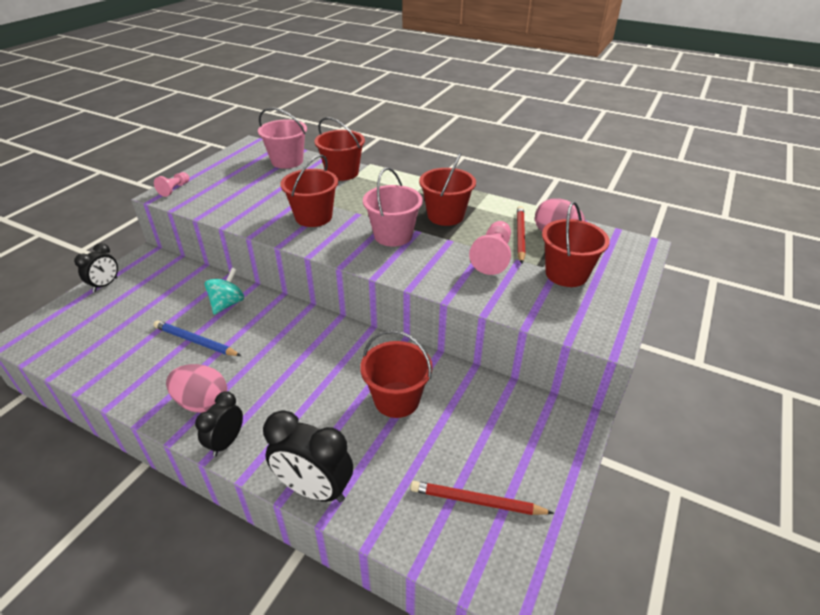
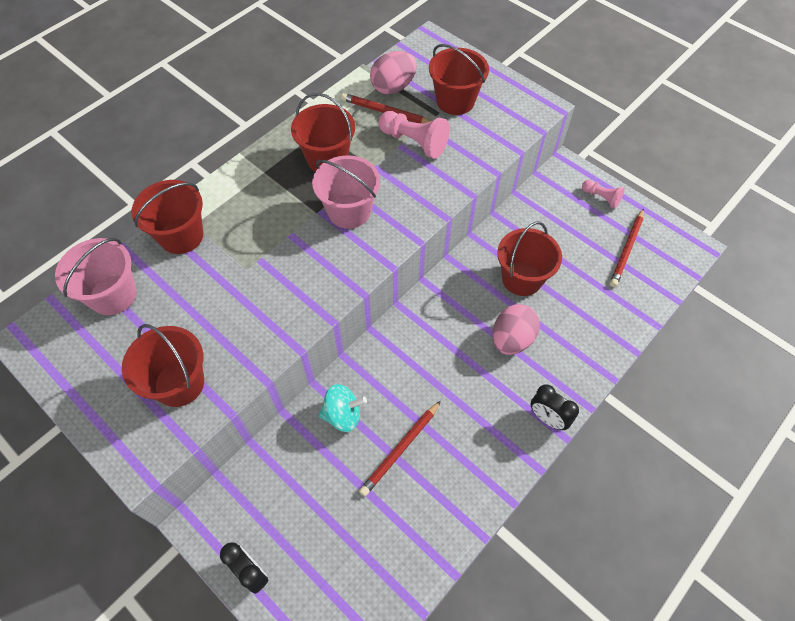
camera: 75 degrees left, 20 degrees up
(174, 189) = (130, 446): pink pawn -> pink pawn (601, 198)
(195, 341) = (400, 449): blue pencil -> red pencil
(202, 402) = (495, 440): pink egg -> pink egg (511, 339)
(227, 304) = (343, 415): turquoise spinning top -> turquoise spinning top turned 135 degrees clockwise
(313, 217) = (281, 280): red bucket -> red bucket (179, 383)
(314, 489) = (605, 352): black clock -> none

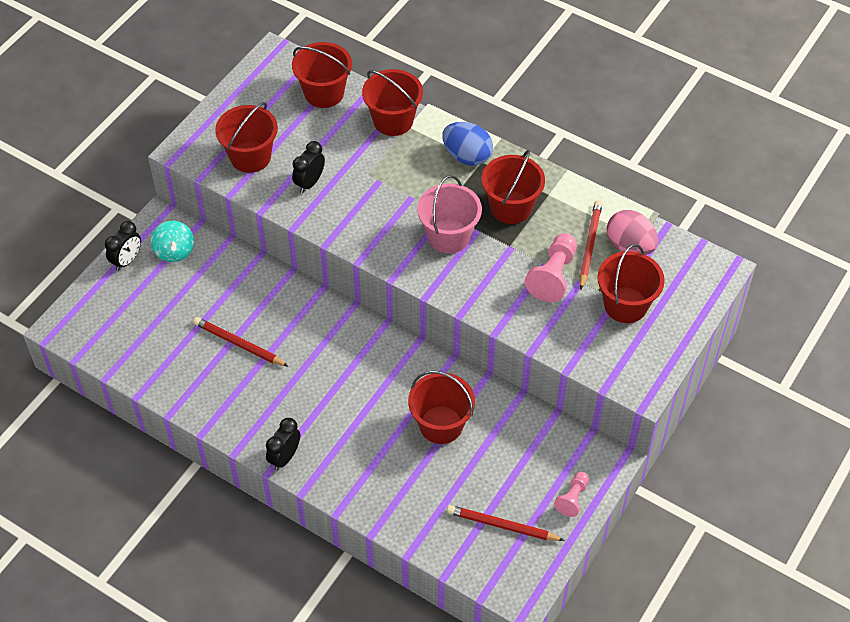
camera: 80 degrees right, 5 degrees down
(113, 295) = (324, 93): pink bucket -> red bucket
(240, 325) = (309, 183): none -> black clock
(253, 182) = (467, 156): none -> blue egg
(343, 415) = (265, 296): turquoise spinning top -> turquoise spinning top (174, 251)
(511, 339) = (365, 421): pink egg -> none

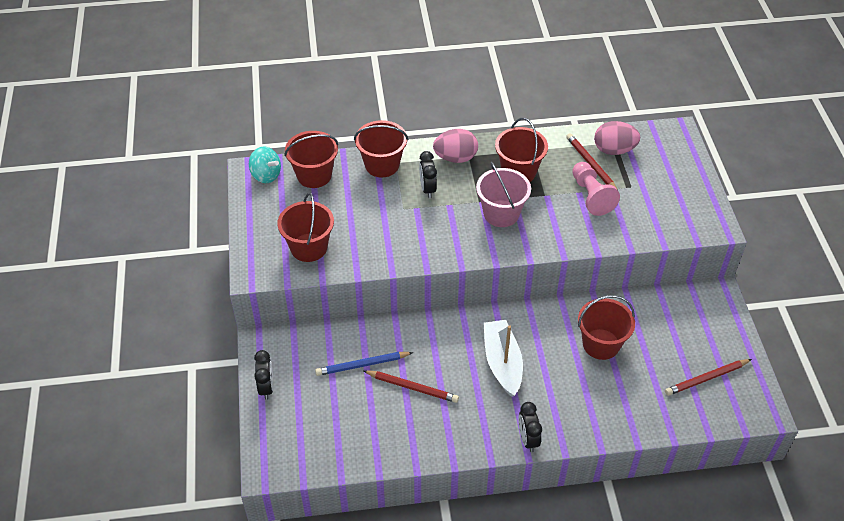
camera: 40 degrees left, 5 degrees down
(174, 251) = (296, 357): turquoise spinning top -> turquoise spinning top (266, 175)
(219, 295) = (362, 365): none -> blue pencil
(239, 344) = (412, 387): red pencil -> red pencil turned 150 degrees counterclockwise
(309, 183) = (370, 238): black clock -> black clock (428, 189)
(336, 377) = (502, 363): none -> white boat
(467, 156) = (455, 158): blue egg -> pink egg
(572, 498) = (725, 331): pink pawn -> none
(625, 305) = (651, 185): red bucket -> none

